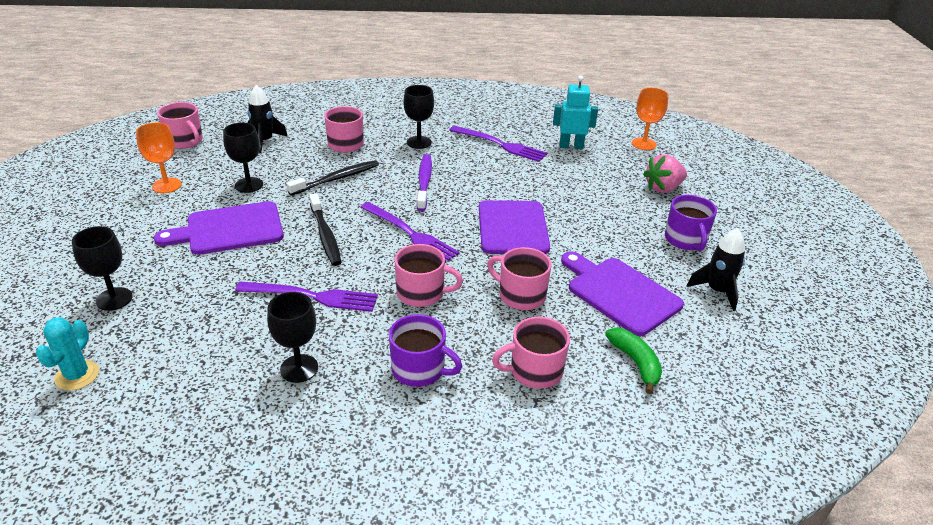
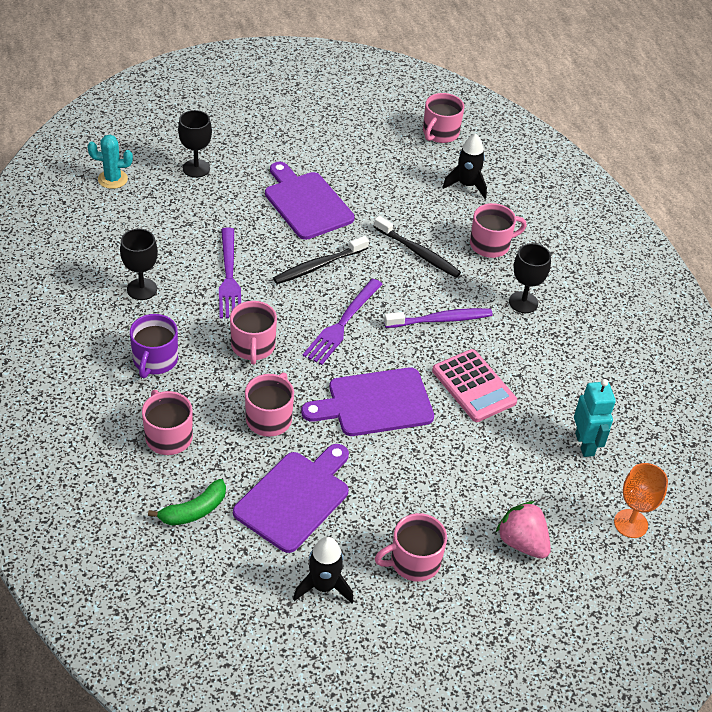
camera: 75 degrees right, 10 degrees up
(167, 185) = (359, 146): orange goblet -> none
(249, 185) = (381, 196): black goblet -> none
(501, 145) = (554, 376): purple fork -> none
(504, 180) = (474, 386): none -> pink calculator
(686, 240) = (413, 562): purple mug -> pink mug

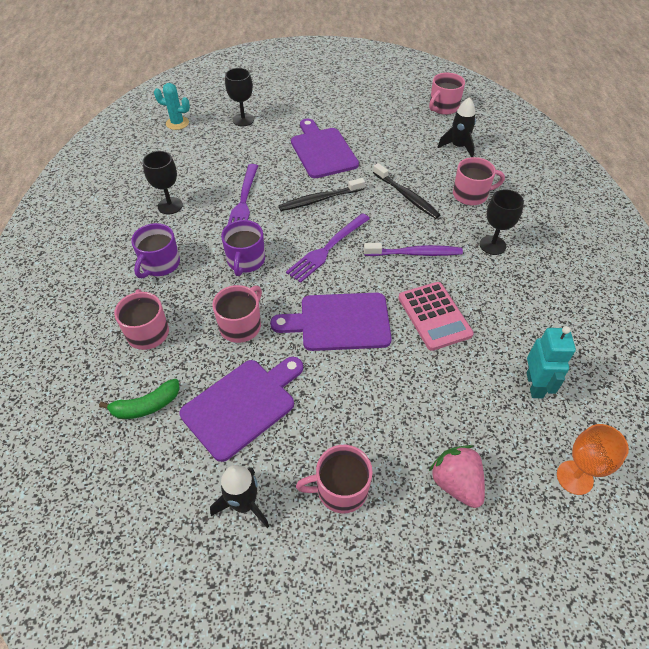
camera: 15 degrees right, 5 degrees up
(253, 347) = (245, 261): pink mug -> purple mug

